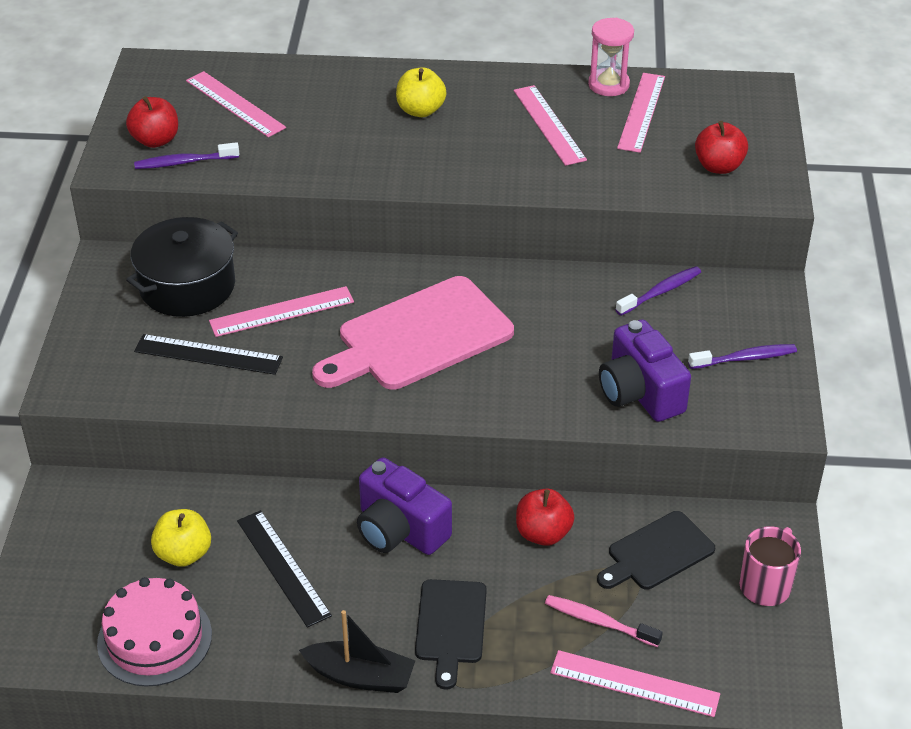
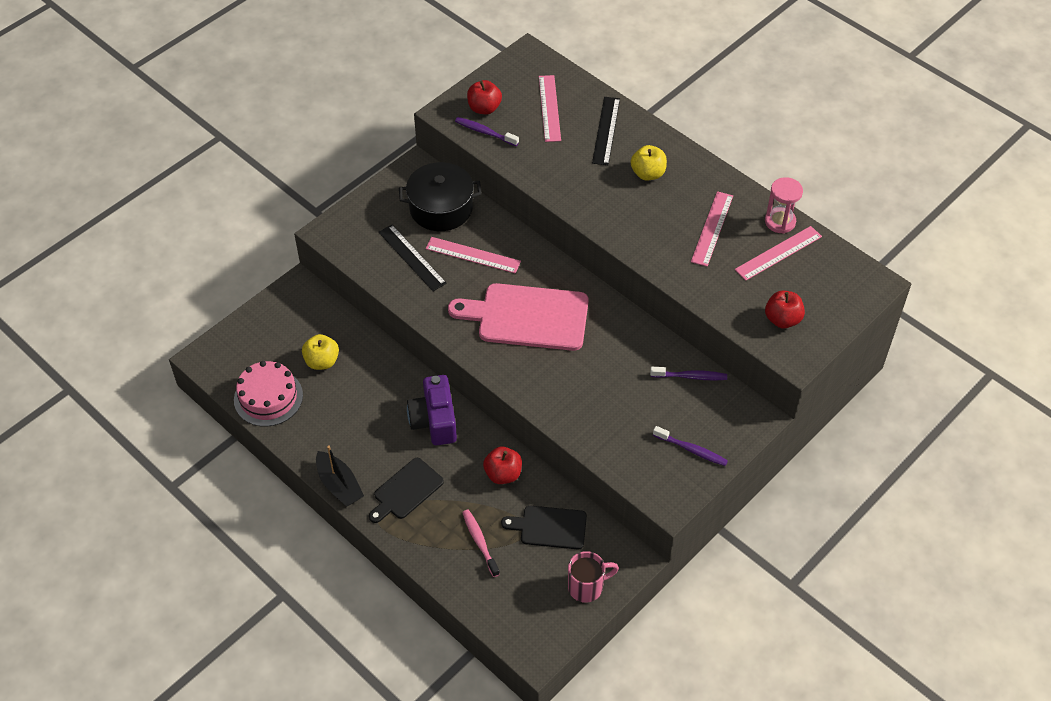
camera: 40 degrees right, 10 degrees up
(283, 567) = (360, 401): black ruler -> black ruler (606, 130)
(634, 684) = (462, 587): pink ruler -> none
(640, 393) = (609, 430): purple camera -> none

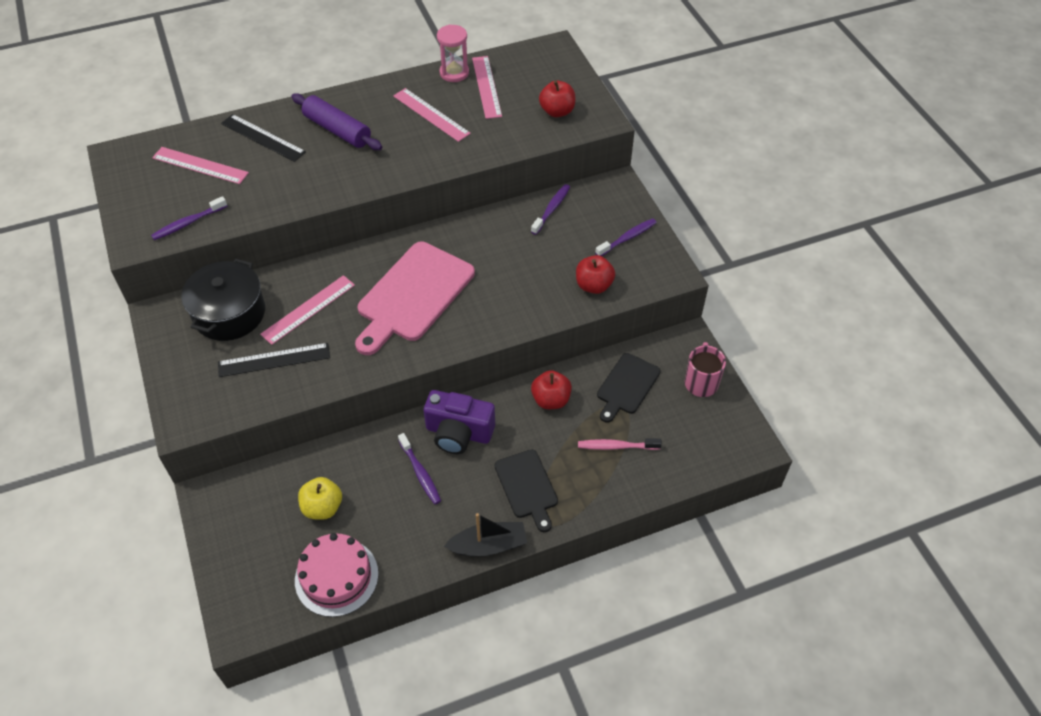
camera: 65 degrees left, 0 degrees up
(383, 411) = (420, 473): none -> purple toothbrush
(484, 108) = (156, 212): red apple -> red apple (593, 285)
(648, 173) = (337, 130): yellow apple -> purple rolling pin

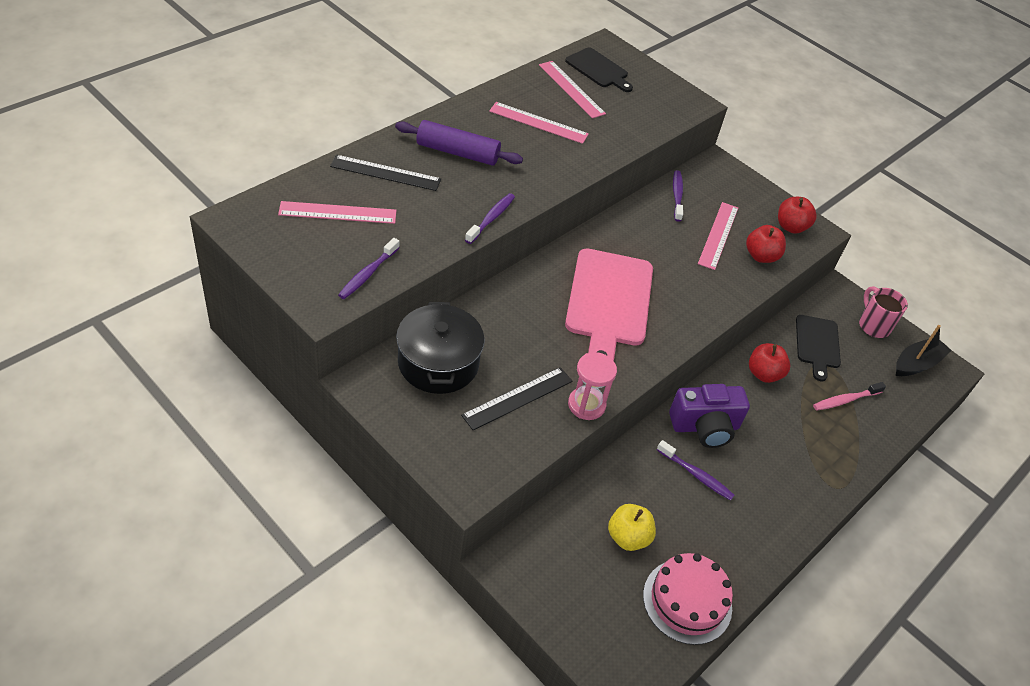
camera: 30 degrees left, 5 degrees down
(308, 309) = (517, 339): pink ruler -> pink ruler (718, 235)
(454, 73) = (532, 81): pink hourglass -> pink hourglass (586, 405)
(488, 545) = (802, 524): black boat -> black boat (916, 364)
(527, 487) = (798, 459): black cutting board -> black cutting board (598, 69)
(557, 111) = (651, 101): red apple -> red apple (791, 227)
(627, 238) = (759, 208): purple toothbrush -> purple toothbrush (491, 218)

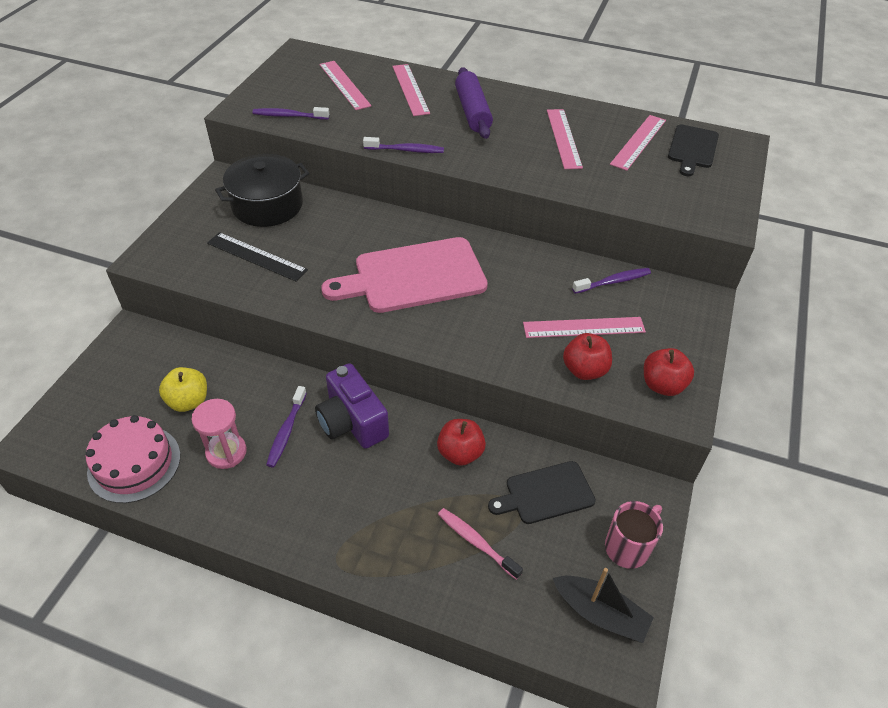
camera: 70 degrees right, 0 degrees up
(385, 173) = (410, 89): black ruler -> pink ruler
(586, 405) = (274, 298): pink hourglass -> pink hourglass (226, 452)

